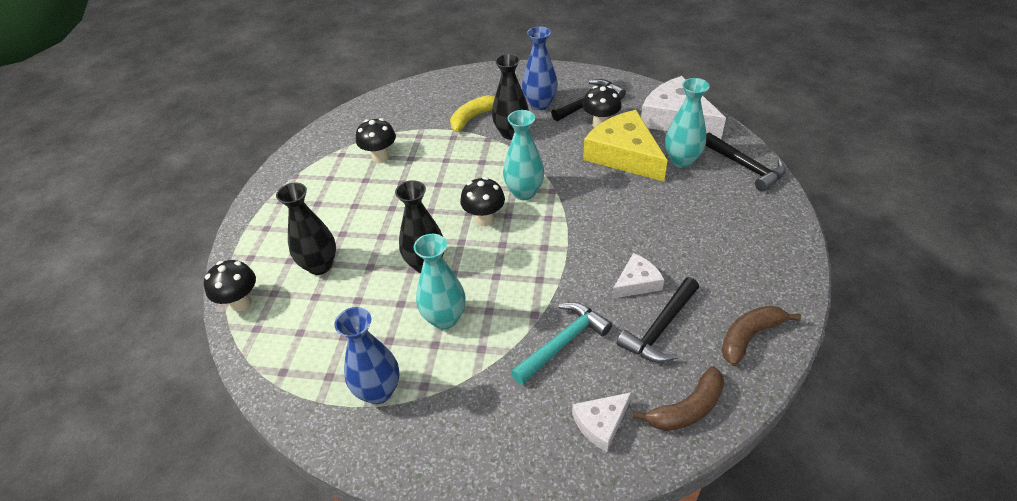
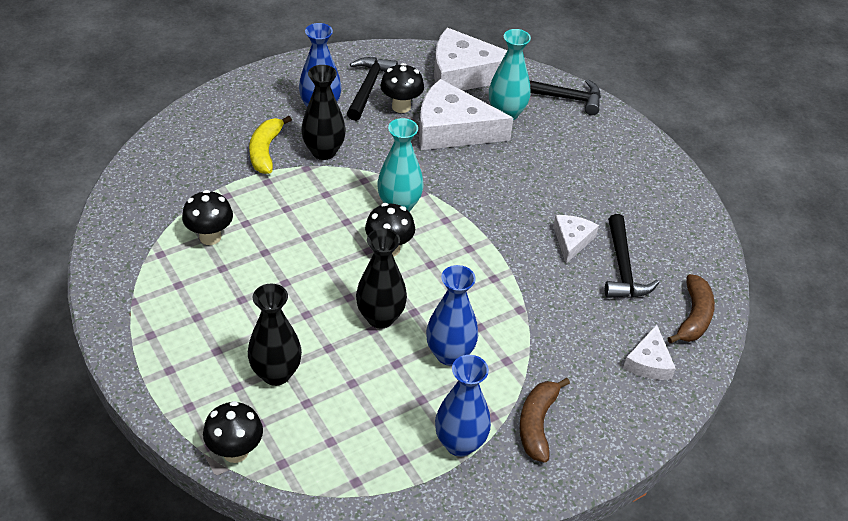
camera: 45 degrees left, 0 degrees up
(444, 318) = (449, 354): turquoise vase -> blue vase
(562, 343) = (564, 319): turquoise hammer -> none
(624, 155) = (452, 129): yellow cheese -> white cheese
(749, 336) = (686, 240): brown banana -> brown banana (537, 424)

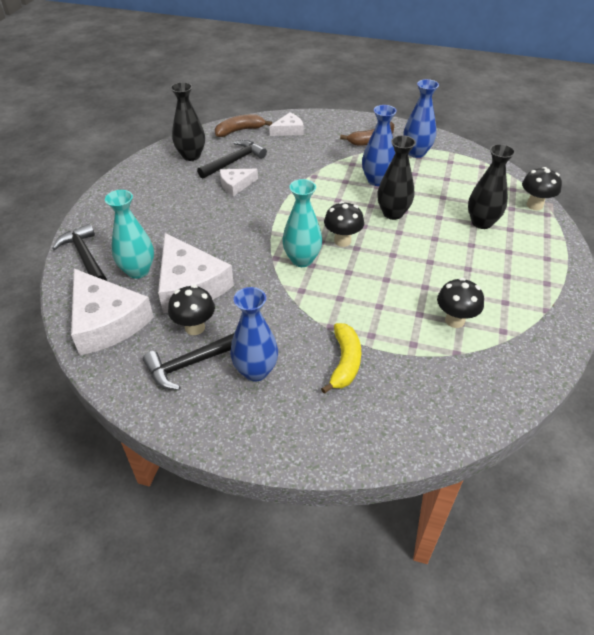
camera: 130 degrees left, 0 degrees up
(265, 151) = (345, 362): yellow banana -> yellow banana turned 45 degrees counterclockwise
(324, 152) = (301, 330): black vase -> black vase (191, 156)

